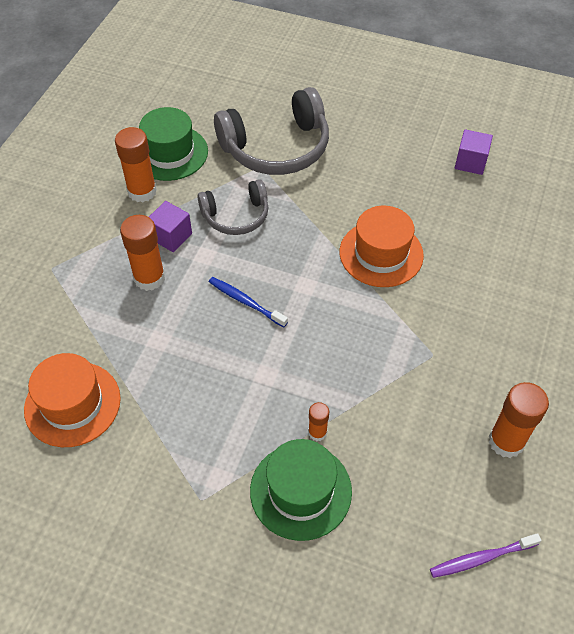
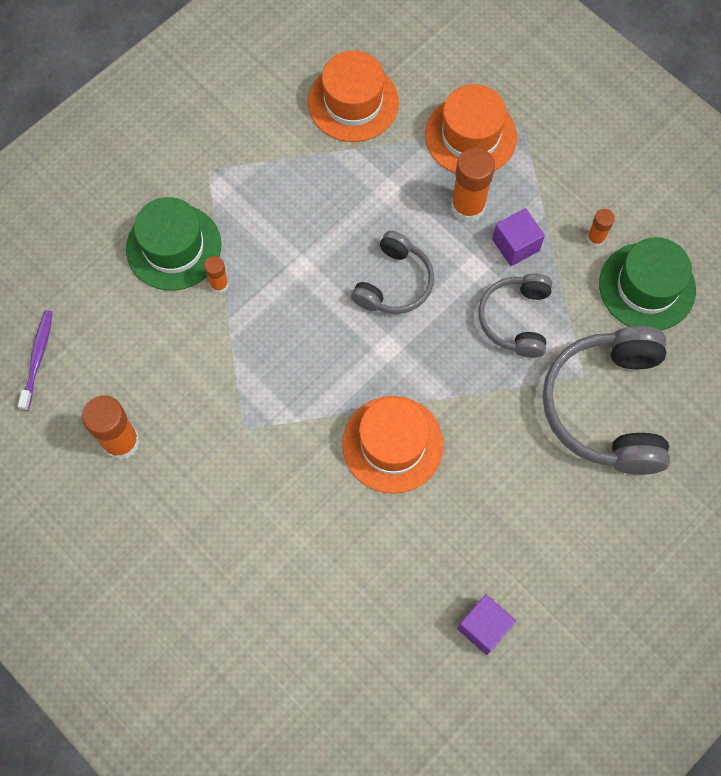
camera: 115 degrees right, 15 degrees up
(76, 300) = (470, 136): none -> orange hat
(142, 191) = (595, 238): orange glue stick -> orange glue stick, size x0.53
(246, 302) = (394, 283): blue toothbrush -> grey headphones

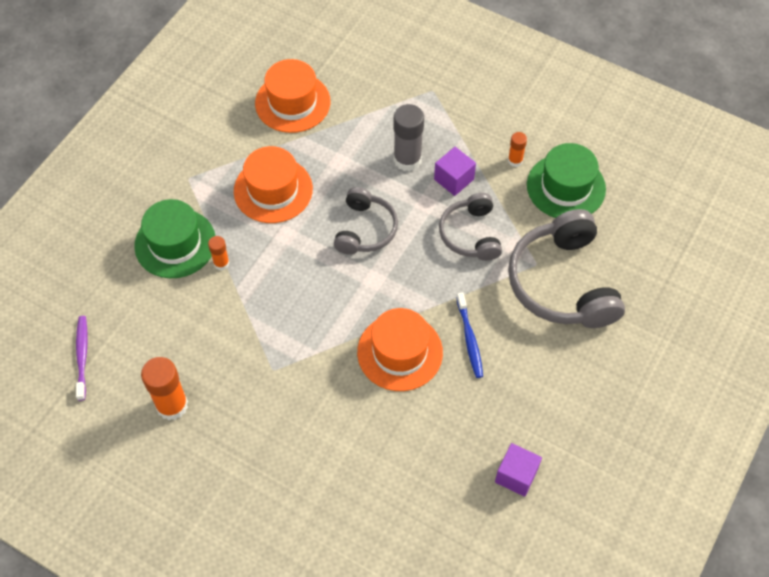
camera: 15 degrees left, 10 degrees down
(468, 207) = (407, 159): orange glue stick -> grey glue stick
(470, 136) = (394, 107): orange hat -> orange hat (273, 190)
(477, 448) = (469, 339): none -> blue toothbrush

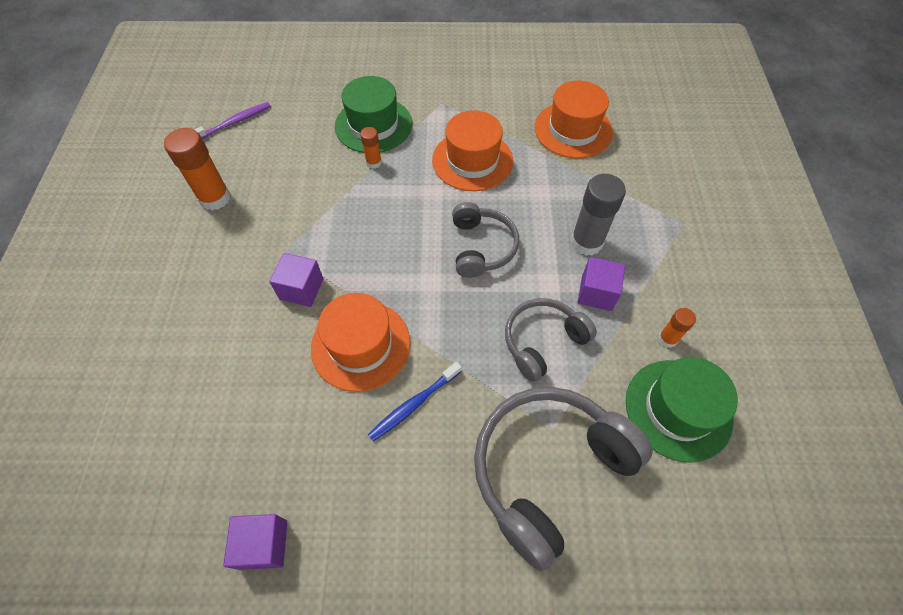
camera: 60 degrees right, 0 degrees up
(321, 373) = (301, 289): none -> purple cube
(365, 229) = (481, 247): grey headphones -> grey headphones turned 75 degrees counterclockwise

